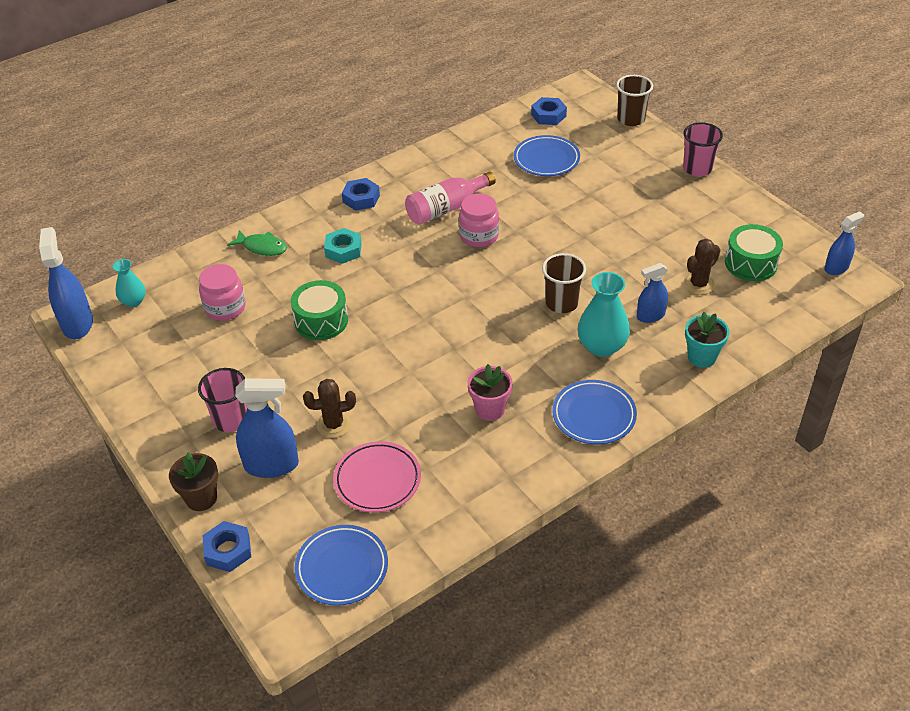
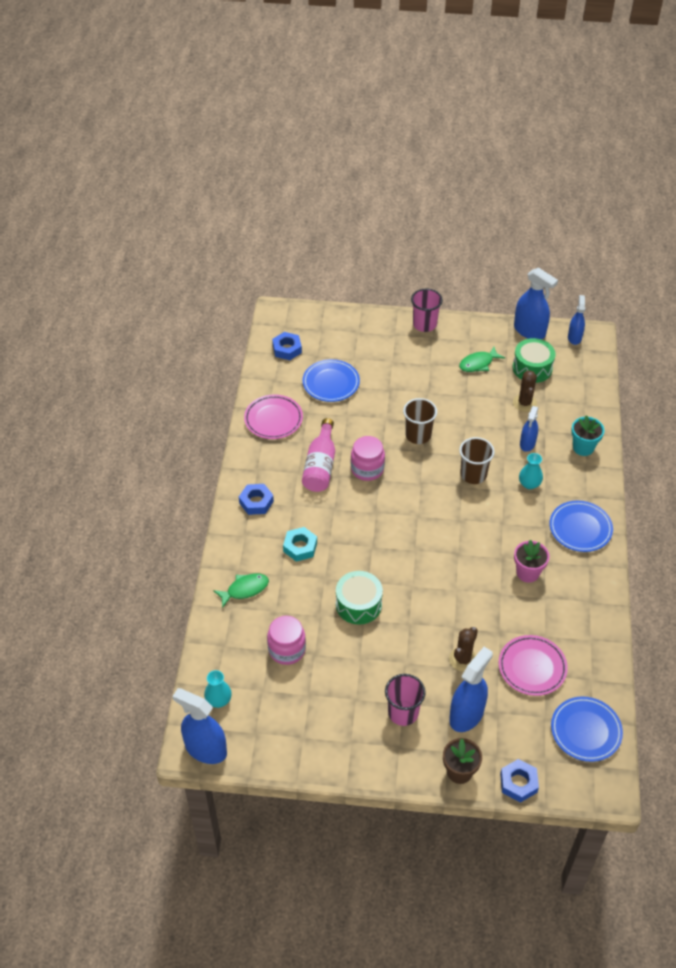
camera: 50 degrees left, 5 degrees up
(461, 154) = (273, 419): none -> pink plate
(601, 346) = (529, 484): turquoise vase -> turquoise vase, size x0.60
(631, 119) = (340, 315): brown cup -> brown cup (418, 435)
(702, 227) = (478, 363): none -> green fish
(795, 234) = (529, 331): none -> blue spray bottle

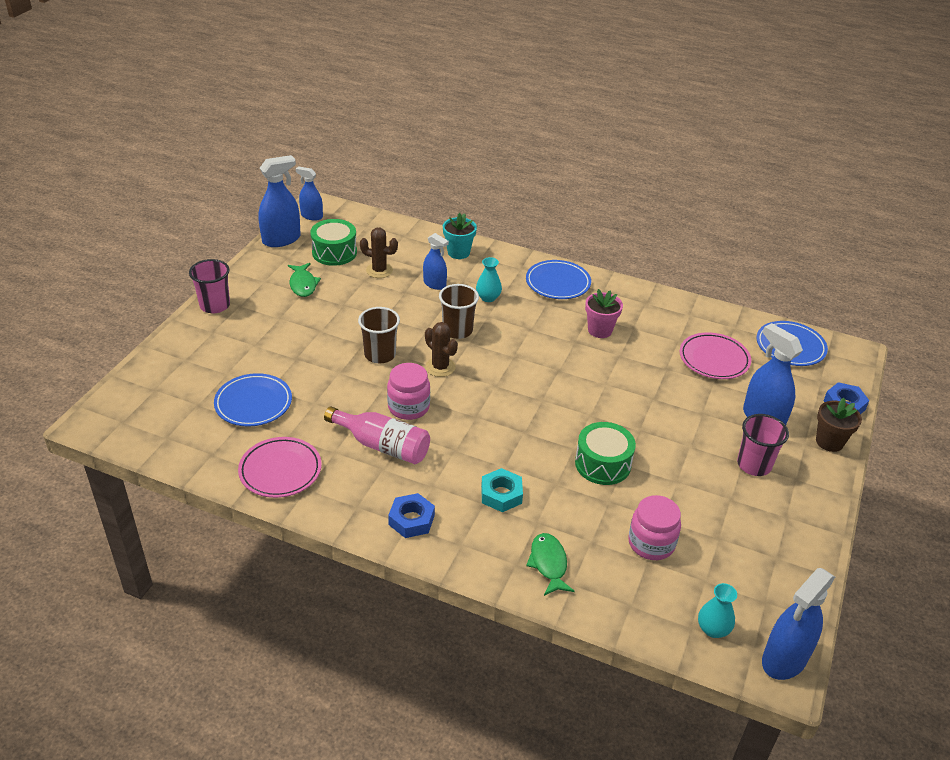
camera: 75 degrees left, 10 degrees down
(287, 349) = (165, 429): blue nut -> none
(463, 659) = (695, 403): brown cactus -> brown cactus (440, 367)

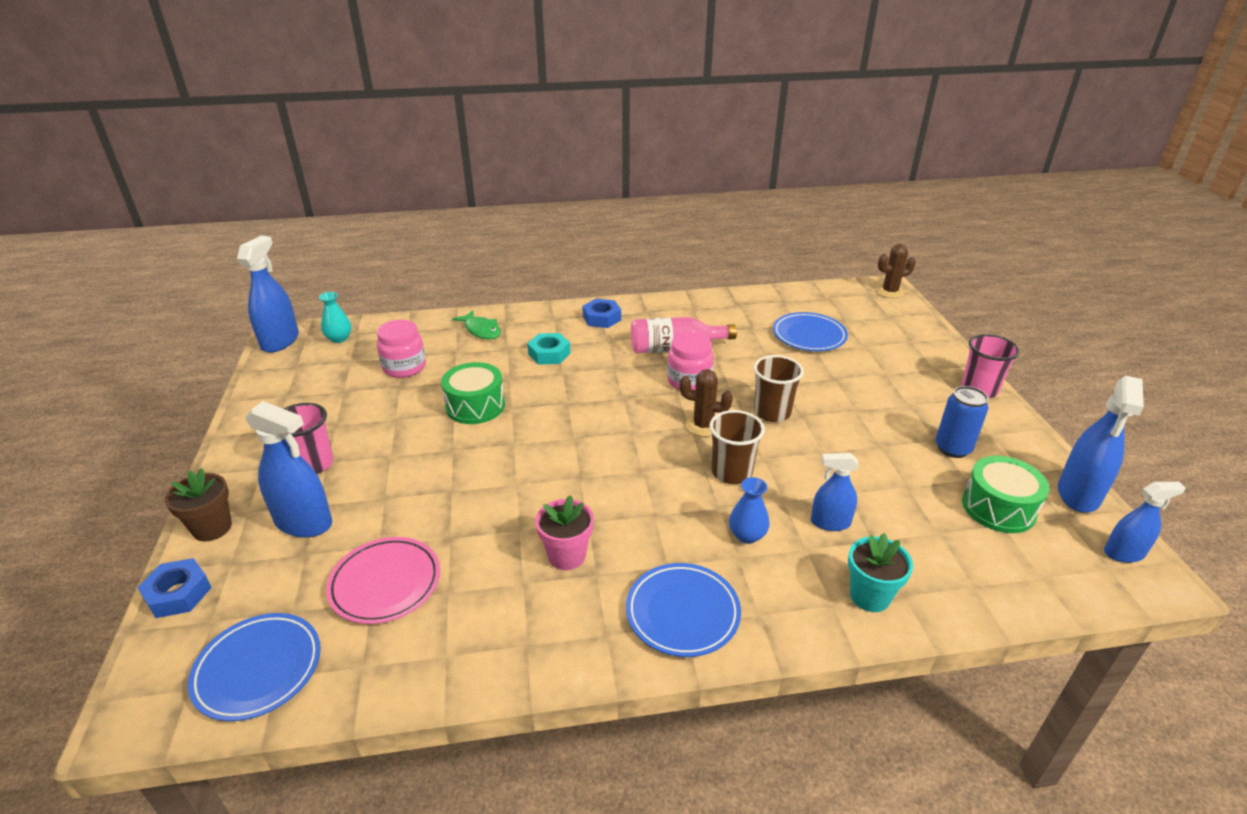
camera: 150 degrees right, 5 degrees down
(280, 470) = (725, 309): pink plate -> none
(303, 284) = (952, 448): green fish -> blue can
(379, 270) = (914, 508): brown cactus -> brown cactus (890, 292)
(488, 298) = (747, 535): turquoise vase -> blue vase

